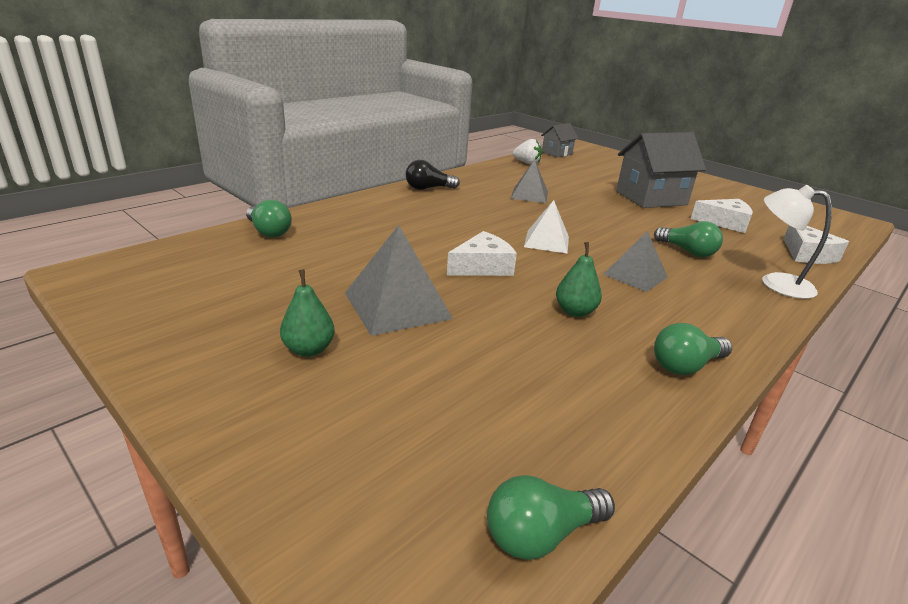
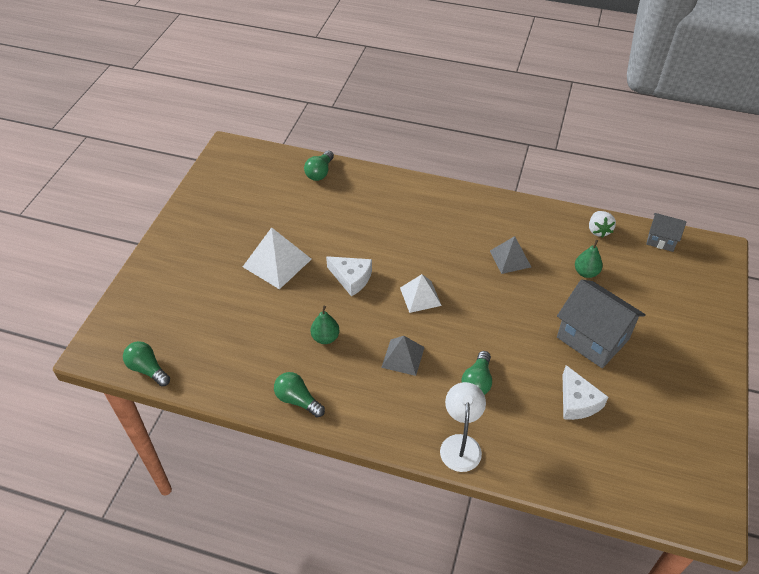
camera: 65 degrees right, 20 degrees up
(309, 349) = (217, 252): green pear -> green pear (586, 272)
(397, 305) = (277, 263): grey pyramid -> white pyramid
(428, 188) = (462, 201): black light bulb -> none
(807, 254) = (550, 468): white cheese -> none

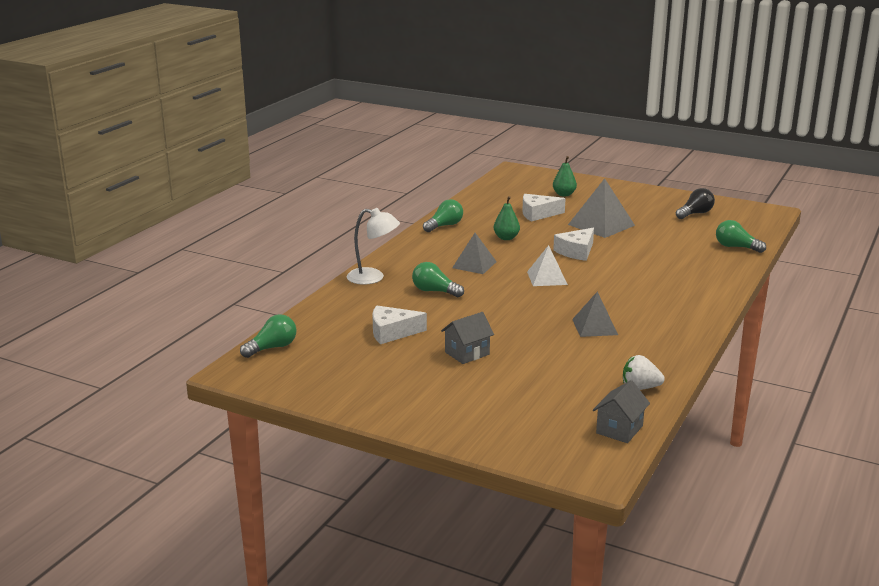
camera: 100 degrees right, 25 degrees down
(147, 369) = (493, 184): green light bulb -> green light bulb (272, 348)
(239, 196) = (695, 214): none -> black light bulb
(250, 316) = (538, 214): none -> white cheese
(277, 263) = (601, 225): white pyramid -> grey pyramid
(586, 272) = (566, 366): green pear -> green pear (564, 194)
(592, 338) = (467, 353): grey house -> grey house, size x0.54

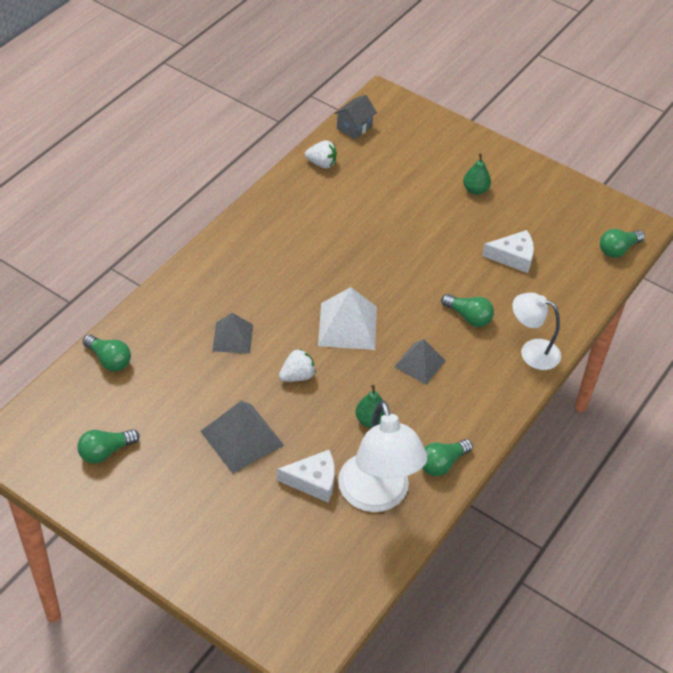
camera: 175 degrees left, 25 degrees up
(467, 353) = (449, 220): grey house -> none
(489, 212) = (377, 496): none -> white lamp
(547, 278) = (347, 326): white pyramid -> white pyramid, size x1.53
(564, 194) = (257, 540): green pear -> green pear (475, 190)
(576, 251) = (297, 376): white cheese -> white strawberry
(594, 327) = (328, 240): grey pyramid -> grey pyramid (232, 338)
(695, 214) = (106, 452): black light bulb -> green light bulb

